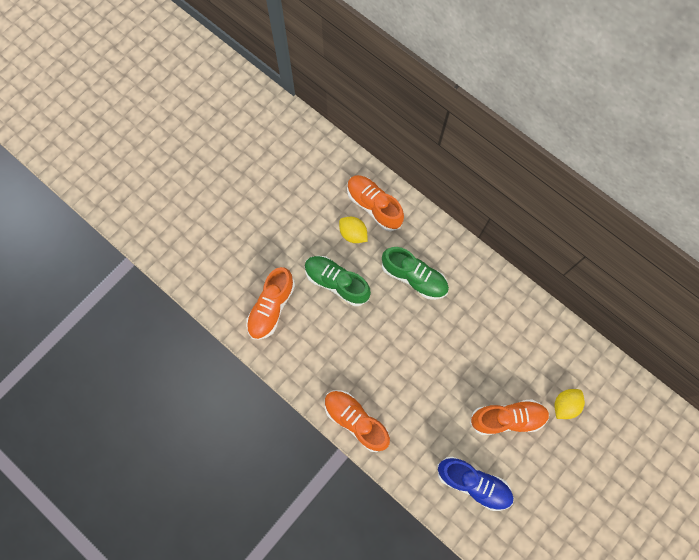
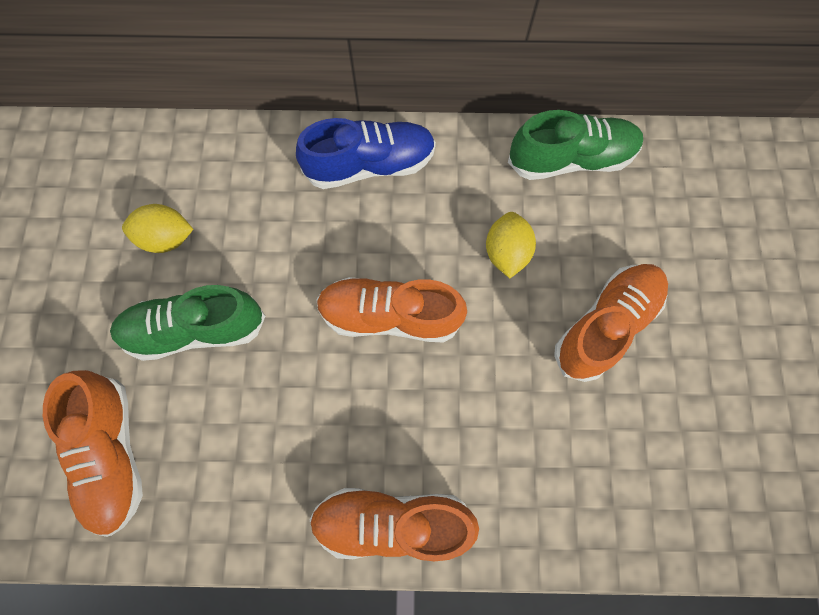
camera: 40 degrees left, 0 degrees up
(374, 206) = (170, 175): orange shoe -> orange shoe (390, 315)
(414, 277) = (310, 231): green shoe -> green shoe (570, 159)
(473, 483) = (641, 462): blue shoe -> blue shoe (370, 165)
(564, 405) = (661, 242): yellow lemon -> yellow lemon (506, 252)

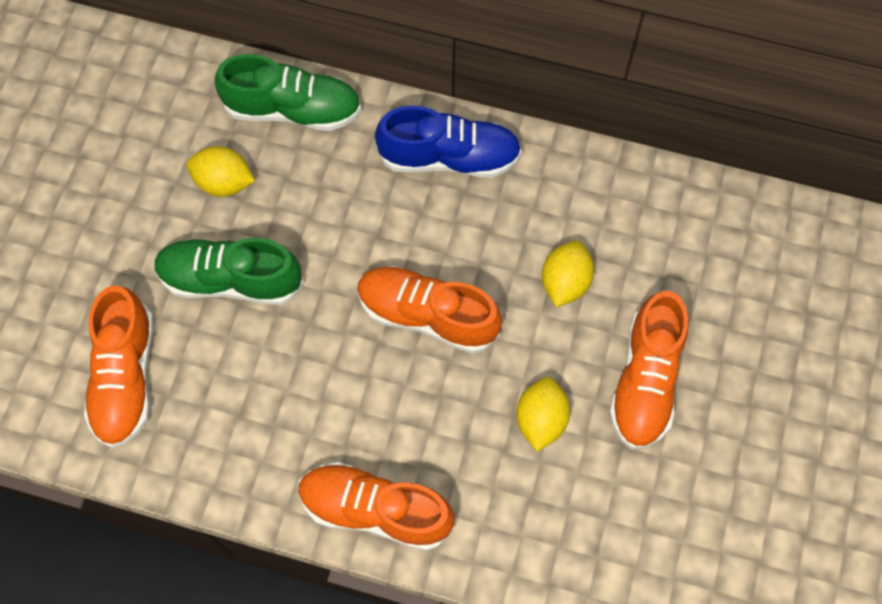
camera: 15 degrees right, 5 degrees down
(522, 387) = (540, 419): none -> yellow lemon
(570, 159) = (663, 202): green shoe -> green shoe (293, 109)
(605, 325) = (645, 380): orange shoe -> orange shoe turned 135 degrees clockwise

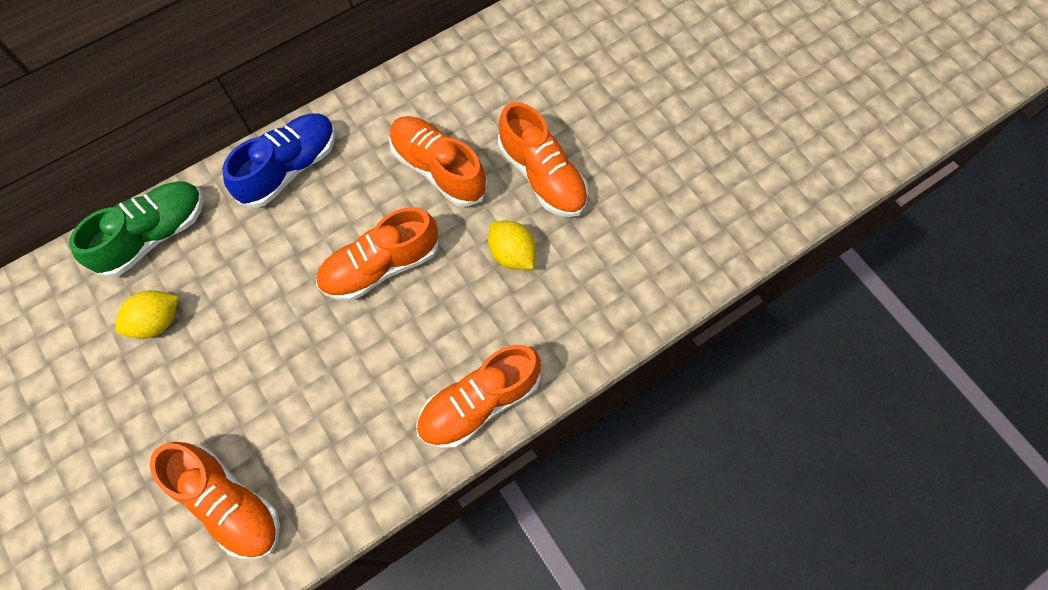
camera: 50 degrees left, 0 degrees up
(231, 280) = (232, 372): green shoe -> none
(565, 282) = (438, 169): yellow lemon -> orange shoe

